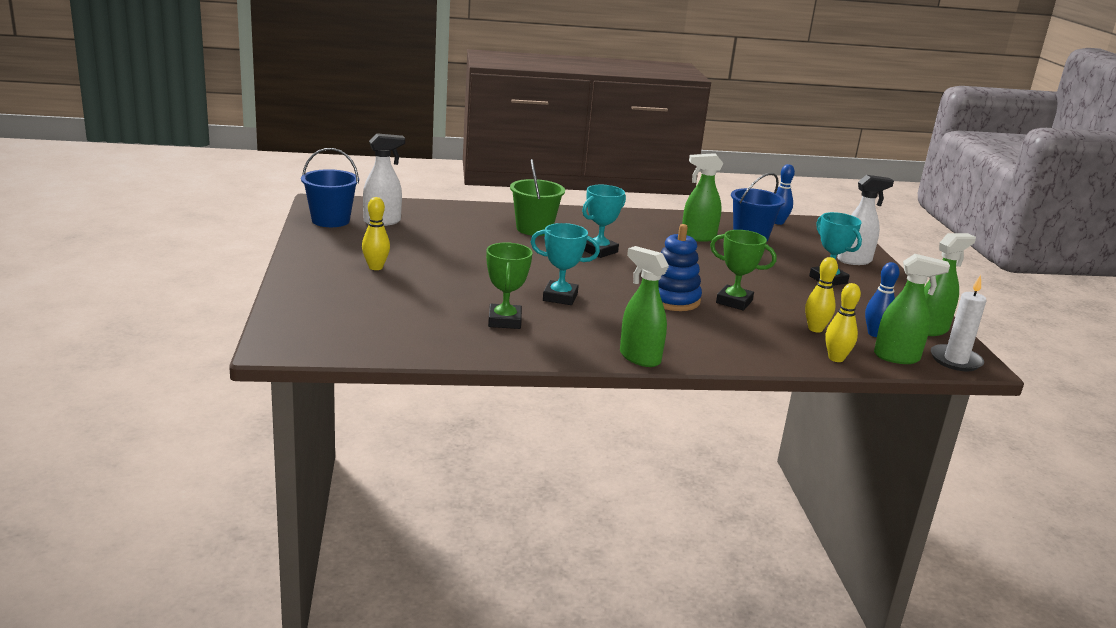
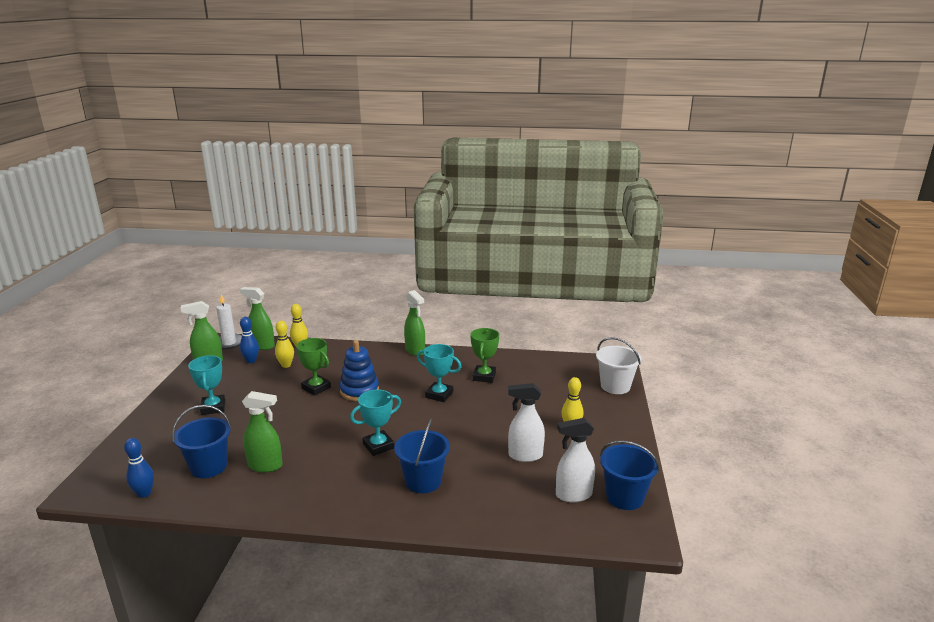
camera: 165 degrees left, 0 degrees up
(296, 312) = (615, 386): none -> white bucket
(534, 229) = (423, 481): green bucket -> blue bucket
(854, 261) = (154, 429): white spray bottle -> white spray bottle (525, 455)

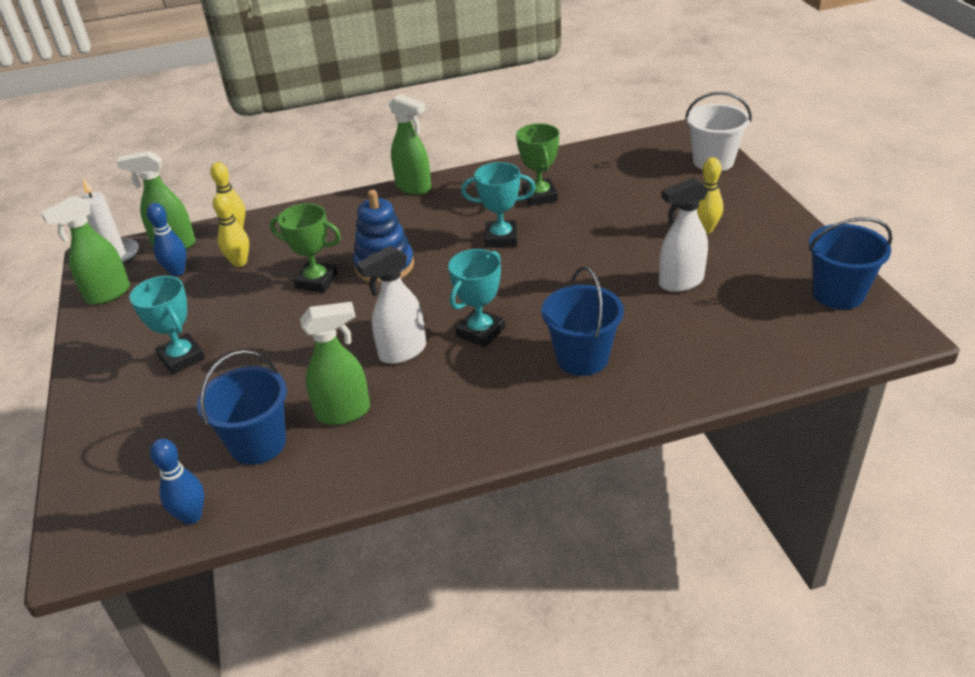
camera: 20 degrees left, 15 degrees up
(573, 495) = (778, 311): white spray bottle -> white spray bottle (402, 352)

